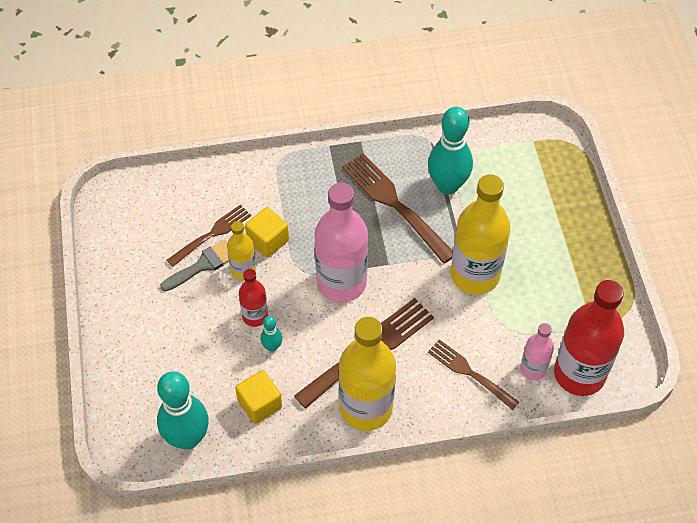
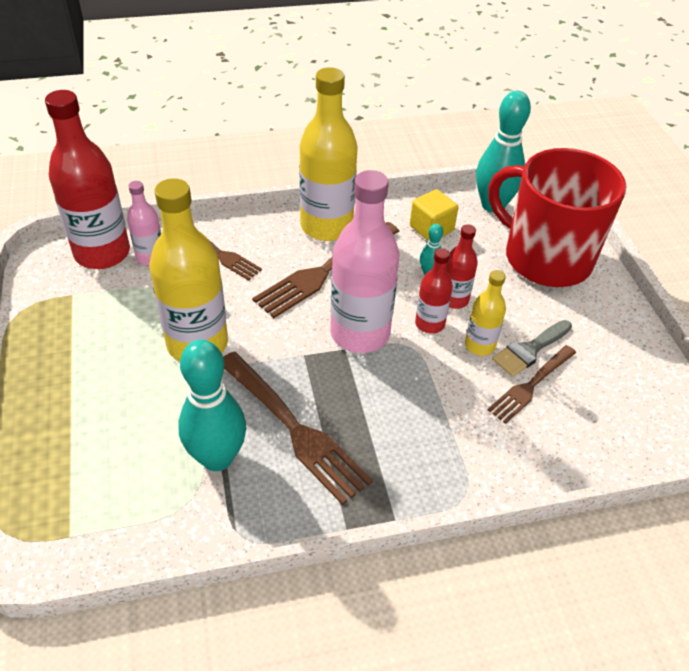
camera: 175 degrees right, 10 degrees down
(156, 364) = (545, 258): none -> red mug
(268, 241) = (458, 379): yellow cube -> none
(281, 291) = (429, 324): none -> red bottle

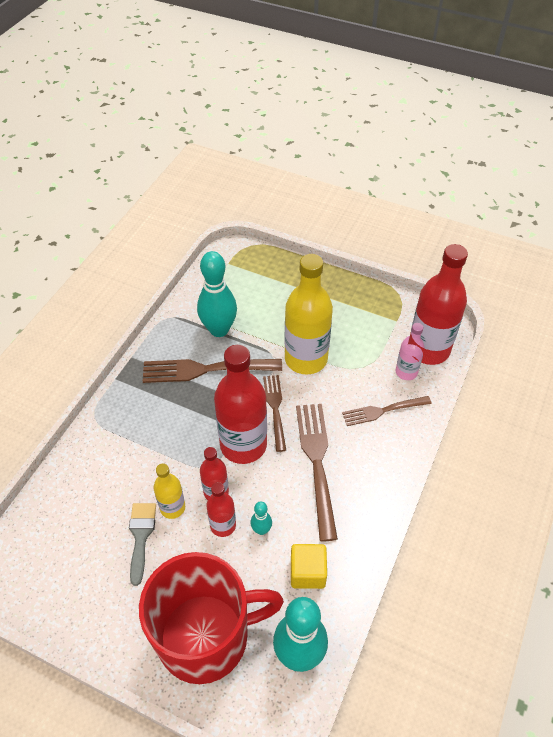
camera: 130 degrees right, 5 degrees up
(326, 226) = (365, 495): yellow bottle -> none
(360, 333) = (243, 445): pink bottle -> red bottle
(531, 385) = (118, 511): brown fork -> brown fork (275, 409)

